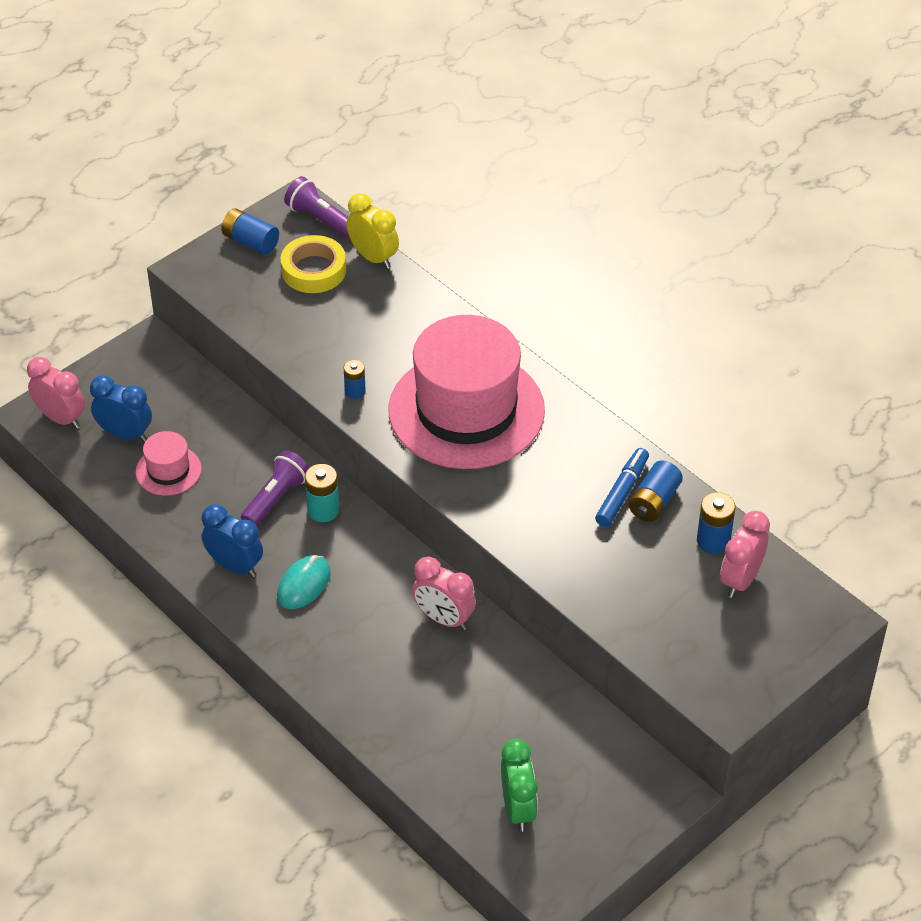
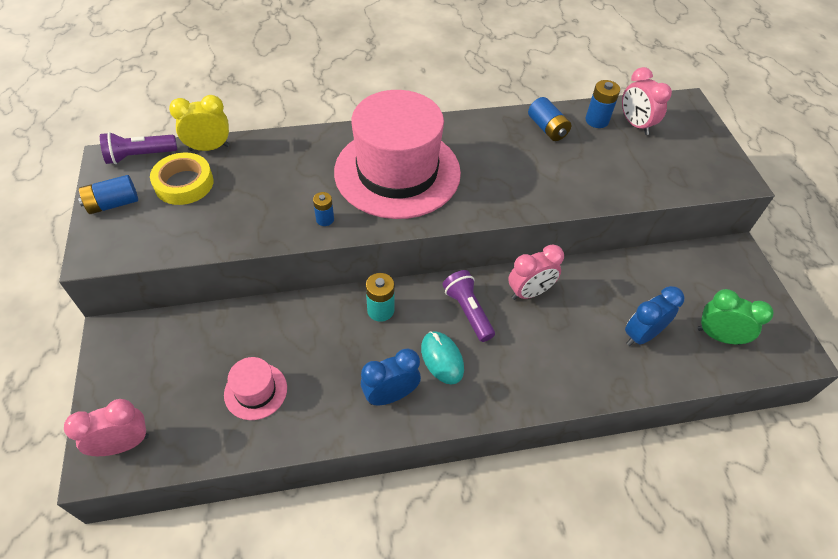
camera: 60 degrees left, 5 degrees up
(125, 434) = (189, 403): blue clock -> blue clock (641, 335)
(276, 498) = (345, 333): purple flashlight -> purple flashlight (468, 311)
(622, 492) = (529, 138): blue marker -> none

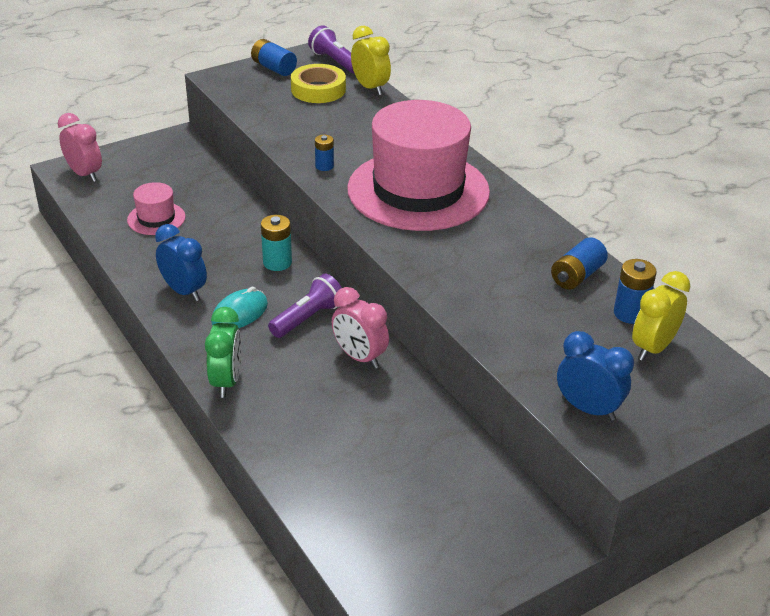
camera: 70 degrees right, 15 degrees down
(635, 125) = (653, 348): pink clock -> yellow clock
(641, 335) = (348, 458): blue clock -> blue clock (588, 409)
(718, 336) = (386, 532): green clock -> green clock (226, 381)

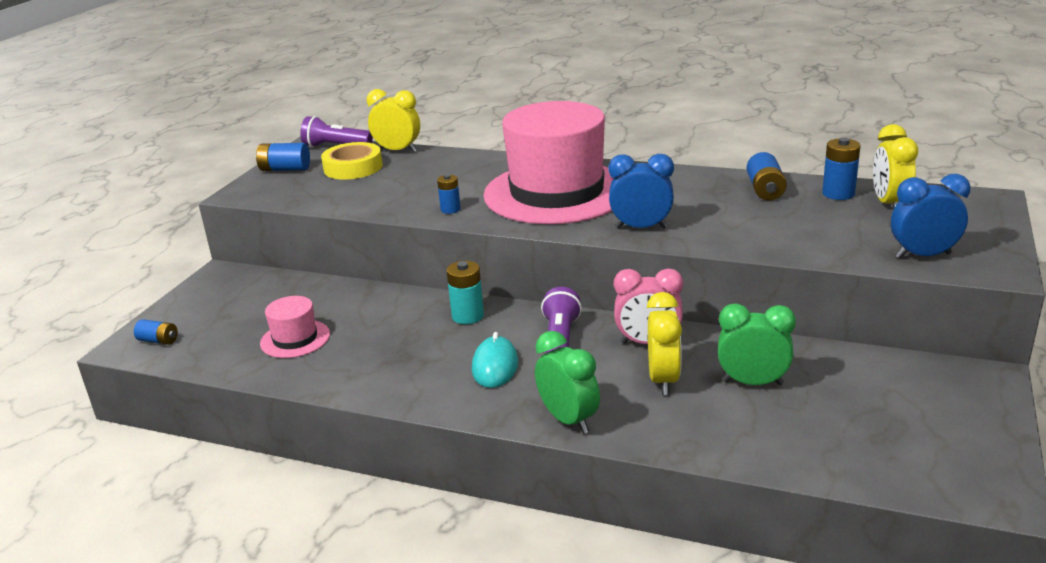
camera: 35 degrees left, 10 degrees down
(84, 174) = (158, 341): pink clock -> blue battery
(184, 291) = (415, 377): blue clock -> blue clock (641, 228)
(325, 392) = (663, 380): none -> yellow clock
(379, 433) = (752, 383): none -> green clock

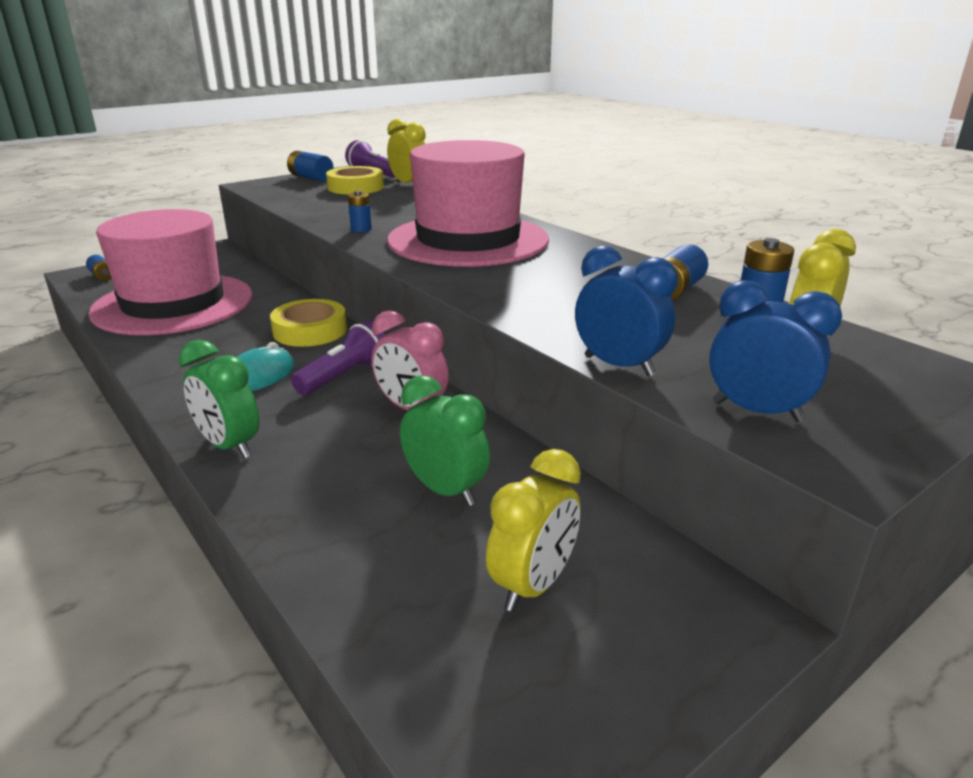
camera: 30 degrees right, 0 degrees up
(295, 339) = (173, 304): pink hat -> pink hat, size x2.34
(467, 316) = (310, 331): turquoise battery -> yellow tape
(568, 420) = (229, 446): green clock -> green clock turned 135 degrees clockwise
(641, 228) = (484, 286): blue clock -> blue clock (619, 366)
(663, 380) = (367, 448): yellow clock -> yellow clock (533, 585)

